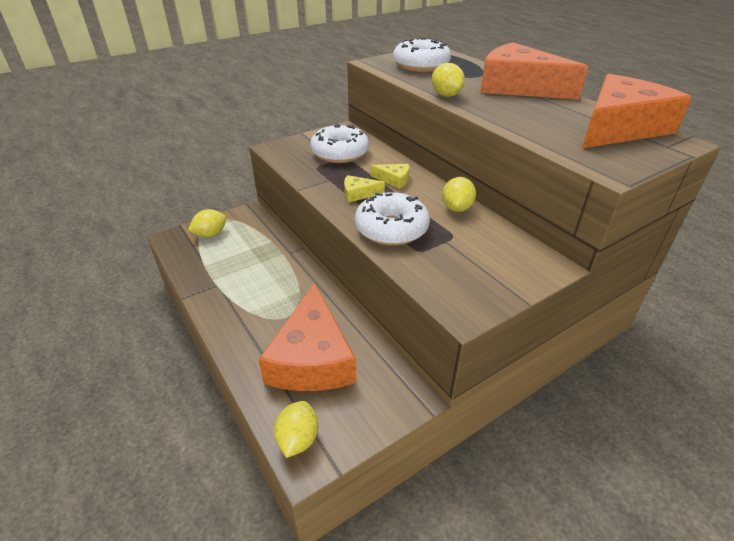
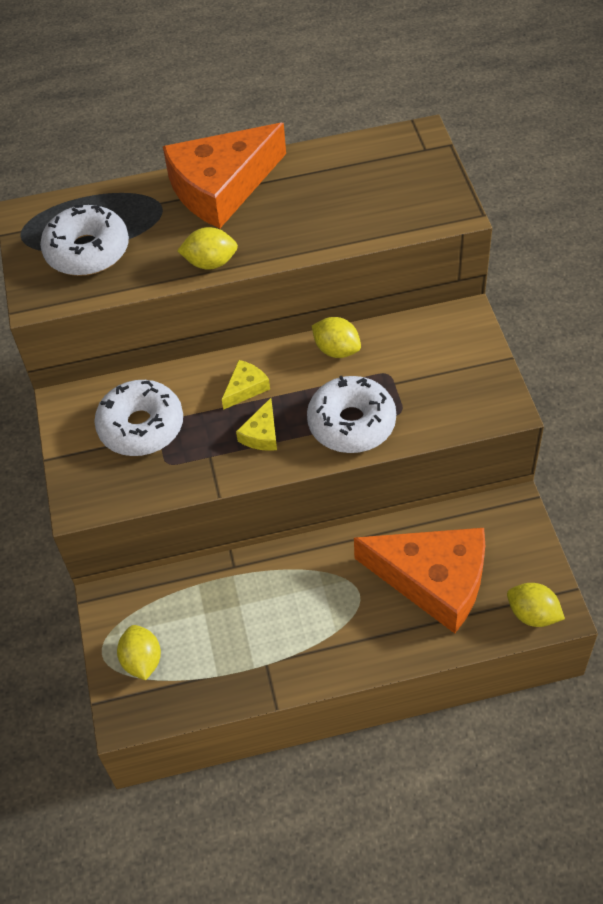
camera: 65 degrees left, 15 degrees up
(619, 127) = (371, 160): orange cheese -> none

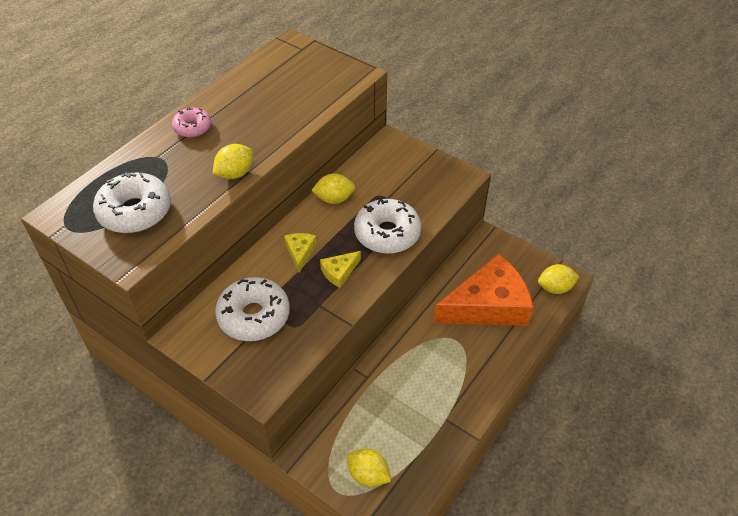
camera: 45 degrees left, 5 degrees down
(221, 187) = (192, 127): orange cheese -> pink donut
(261, 434) = (339, 272): yellow cheese -> yellow cheese turned 75 degrees clockwise

